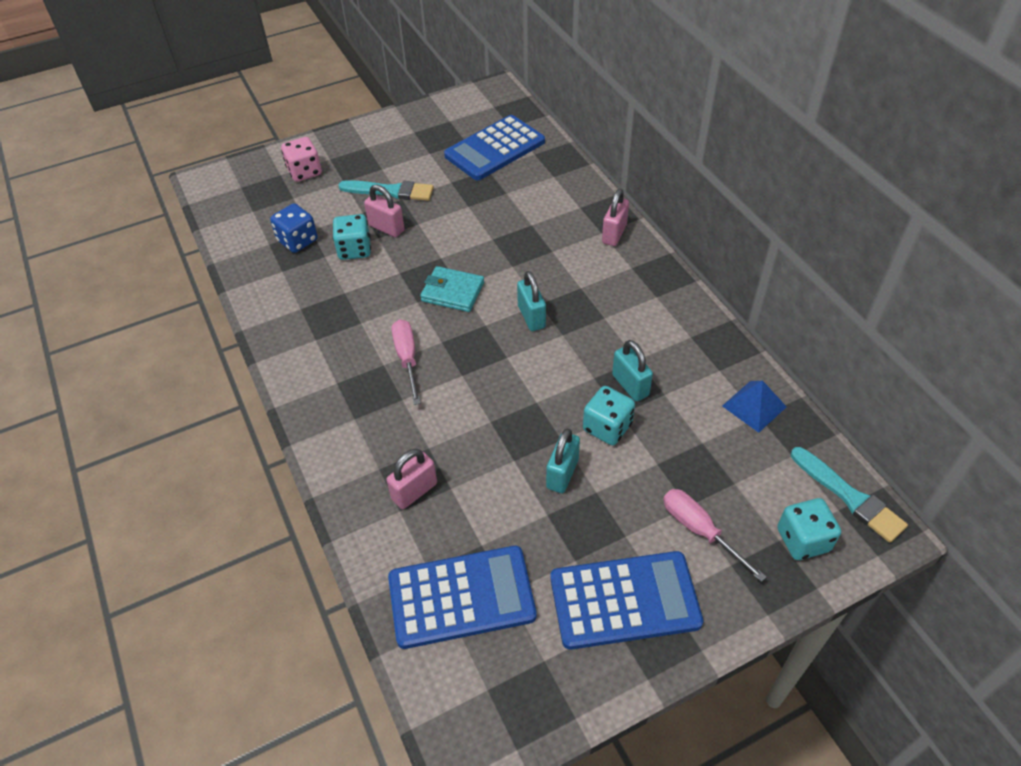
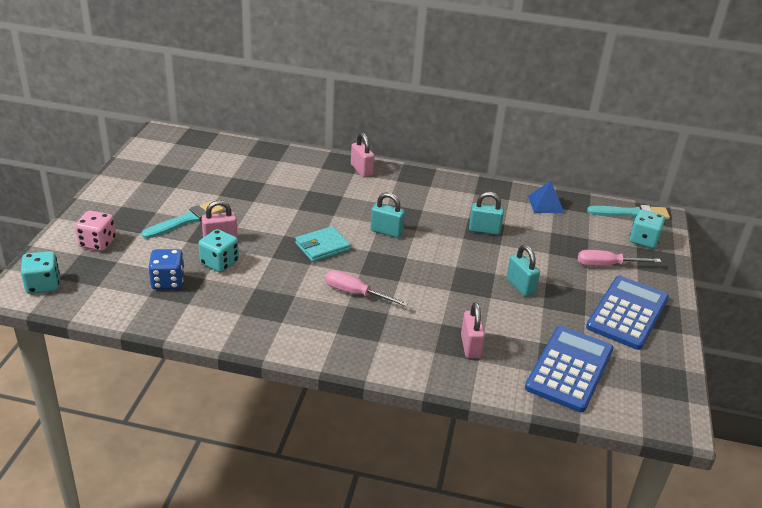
camera: 55 degrees left, 15 degrees down
(495, 149) = (217, 164): blue calculator -> none
(607, 427) = (505, 254): turquoise dice -> turquoise dice (43, 285)

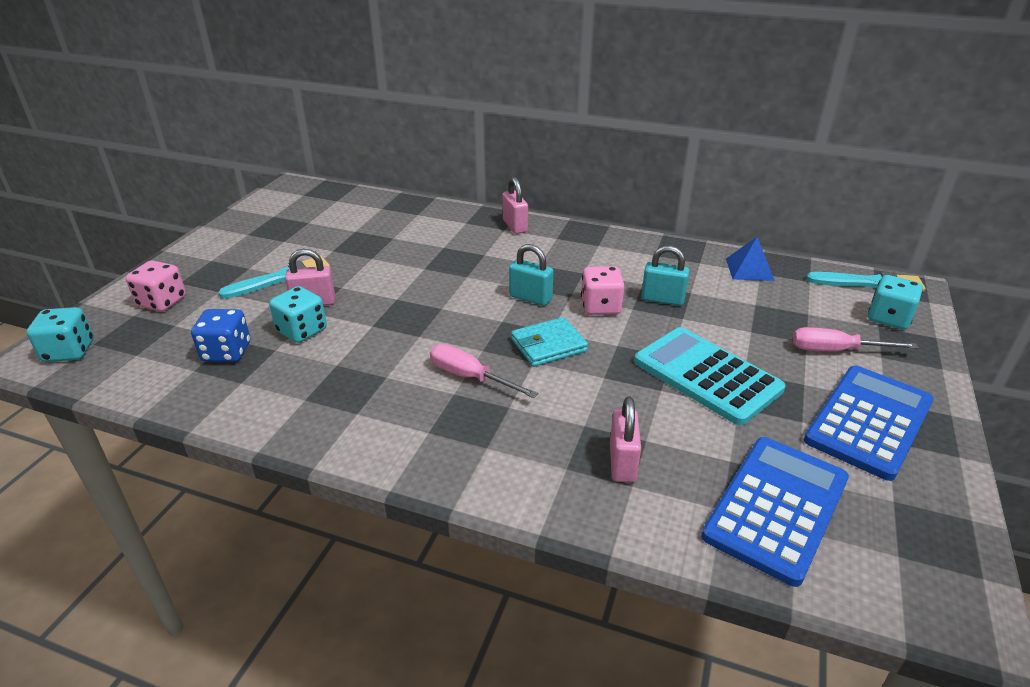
camera: 10 degrees right, 0 degrees up
(322, 247) = (441, 314): turquoise wallet -> turquoise wallet (548, 345)
(439, 237) = (600, 306): none -> pink dice
(520, 286) = (706, 376): turquoise padlock -> turquoise calculator

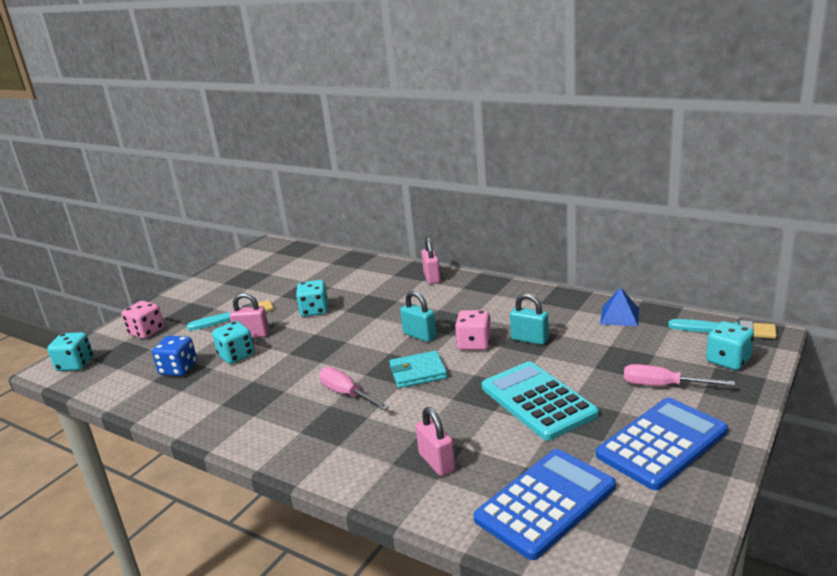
camera: 15 degrees right, 10 degrees down
(384, 269) = (314, 310): none -> turquoise dice
(622, 463) = (437, 462): pink padlock -> pink padlock turned 45 degrees counterclockwise

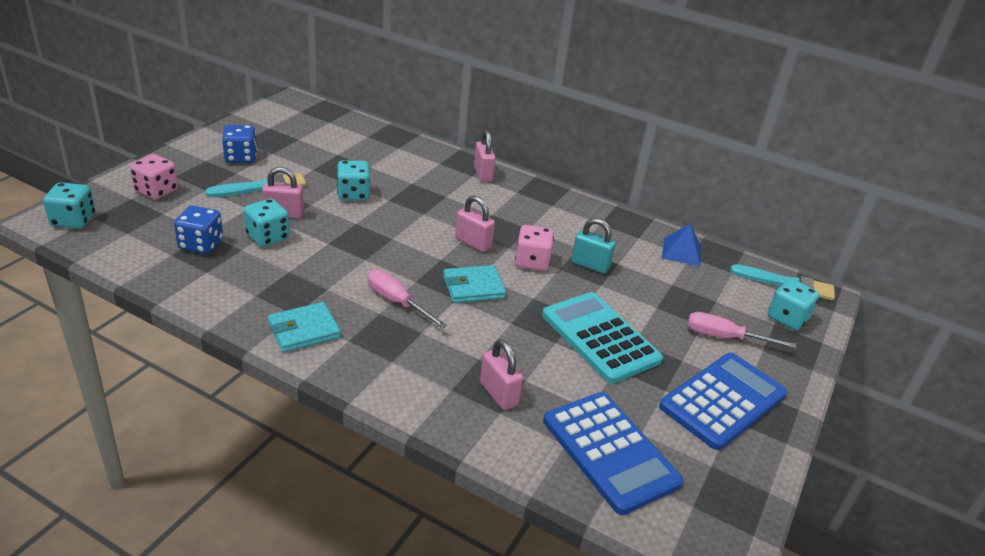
camera: 10 degrees left, 10 degrees up
(220, 295) = (241, 157): none -> blue dice
(260, 428) = (304, 330): none -> turquoise wallet
(419, 335) = (473, 243): turquoise padlock -> pink padlock
(545, 503) = (610, 451): blue calculator -> blue calculator turned 105 degrees clockwise

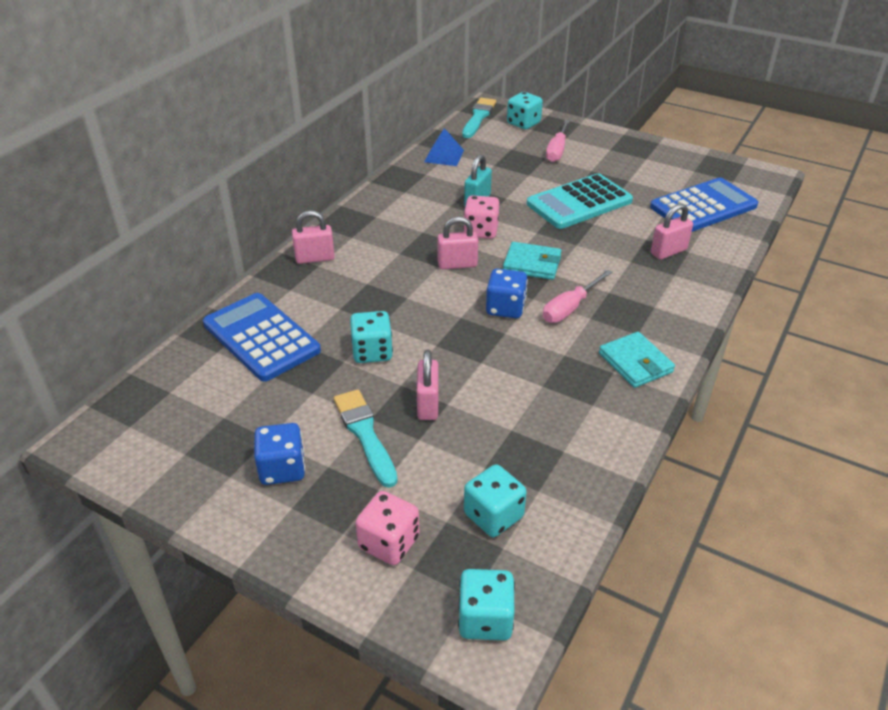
camera: 85 degrees left, 5 degrees up
(201, 244) = (511, 467): blue dice -> blue dice (505, 308)
(268, 237) = (481, 411): turquoise dice -> turquoise dice (493, 515)
(473, 243) = (457, 264): pink padlock -> pink padlock turned 45 degrees clockwise
(473, 287) = (532, 264): turquoise wallet -> turquoise wallet turned 60 degrees counterclockwise
(722, 400) = (629, 159): blue calculator -> blue calculator (261, 337)

